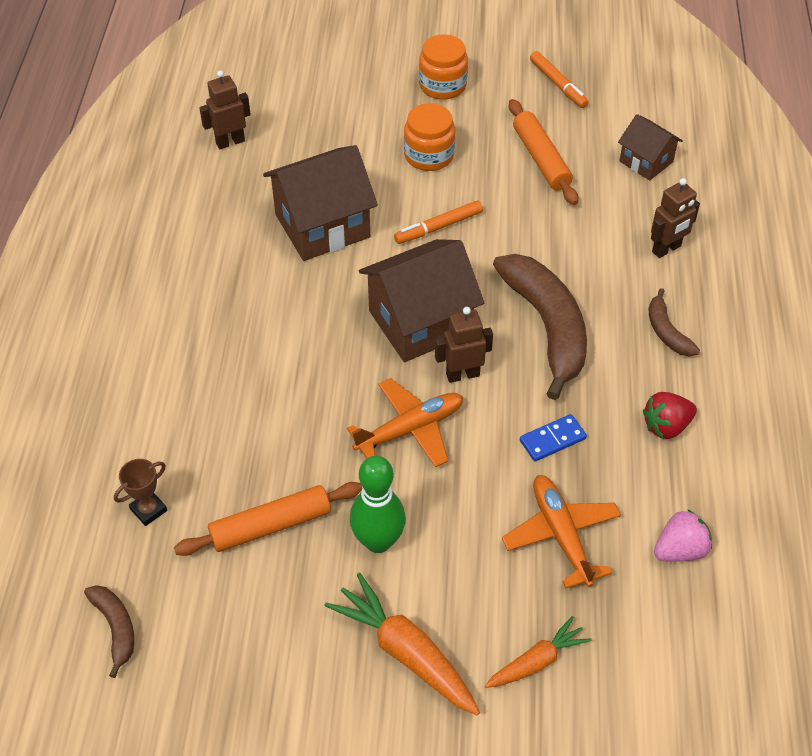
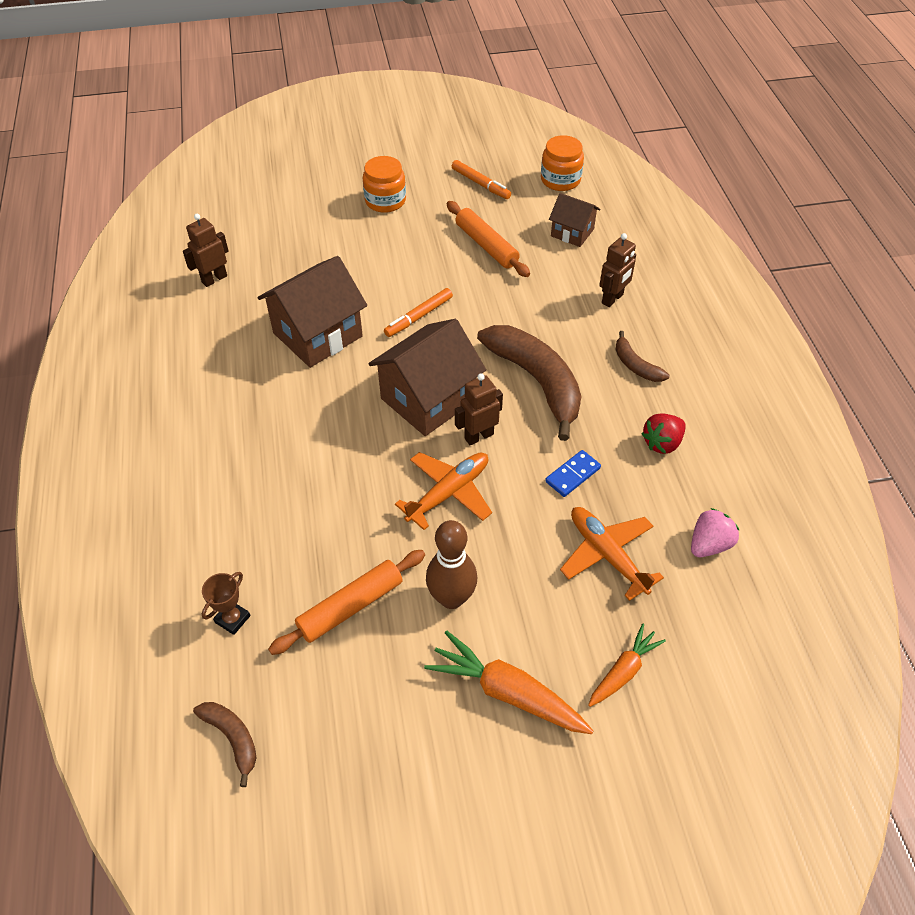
camera: 15 degrees left, 0 degrees up
(378, 541) = (451, 598): green bowling pin -> brown bowling pin
(429, 155) = (392, 259): orange jar -> orange jar (560, 180)

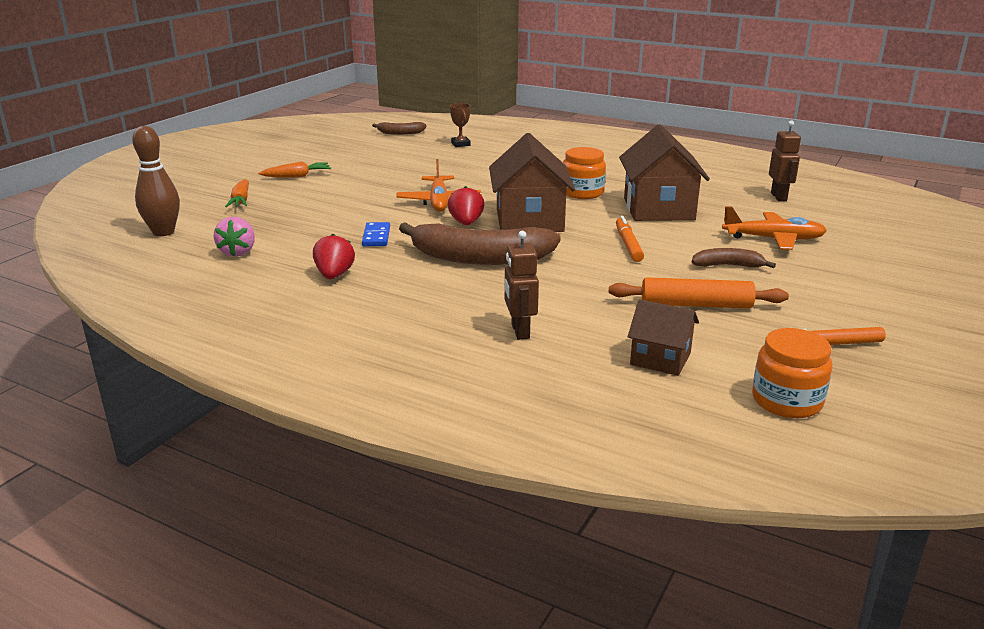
camera: 130 degrees right, 25 degrees down
(350, 607) = (416, 163): orange rolling pin -> none
(385, 201) = (839, 285): orange jar -> orange jar (582, 193)
(451, 598) = (371, 182): brown bowling pin -> brown bowling pin (163, 232)
(478, 436) = (466, 223): brown robot -> red strawberry
(507, 692) = (297, 176): orange carrot -> orange carrot, size x0.62
(572, 232) = (660, 359): brown house -> brown house turned 45 degrees clockwise
(607, 555) = (304, 223): orange plane -> orange plane (773, 239)
(635, 365) = (422, 302): brown banana -> brown banana (728, 266)

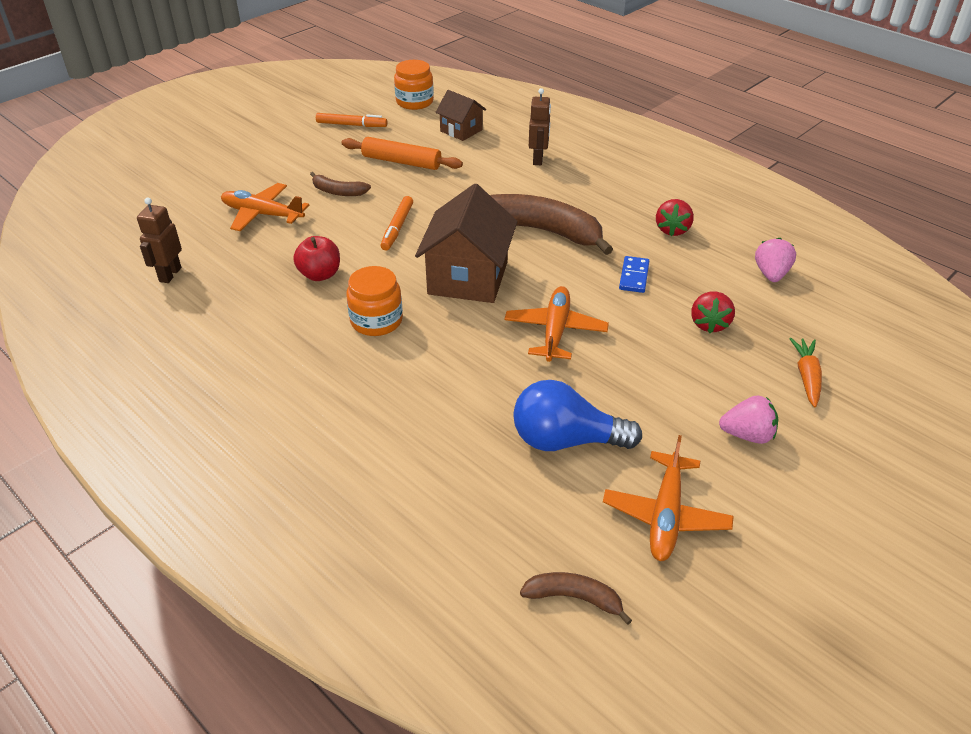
camera: 165 degrees left, 15 degrees up
(163, 232) = (869, 321): brown bowling pin -> none
(297, 176) = (747, 435): orange carrot -> pink strawberry
(354, 152) = (665, 515): none -> orange plane
(416, 165) = (566, 440): none -> blue light bulb
(460, 144) = (473, 511): brown trophy -> none
(466, 223) = (536, 284): red strawberry -> red strawberry (709, 324)
(658, 209) = (320, 274): brown house -> red apple

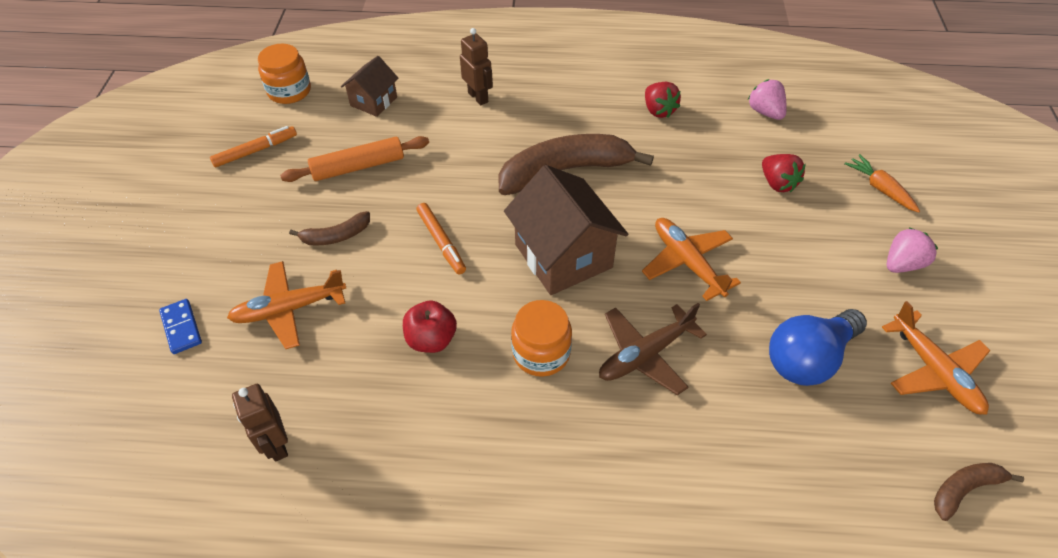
camera: 40 degrees left, 10 degrees up
(444, 363) = (645, 354): none -> brown plane
(461, 130) = (373, 101): brown house -> brown house turned 60 degrees counterclockwise
(634, 276) = (682, 172): blue domino -> blue domino (181, 327)

